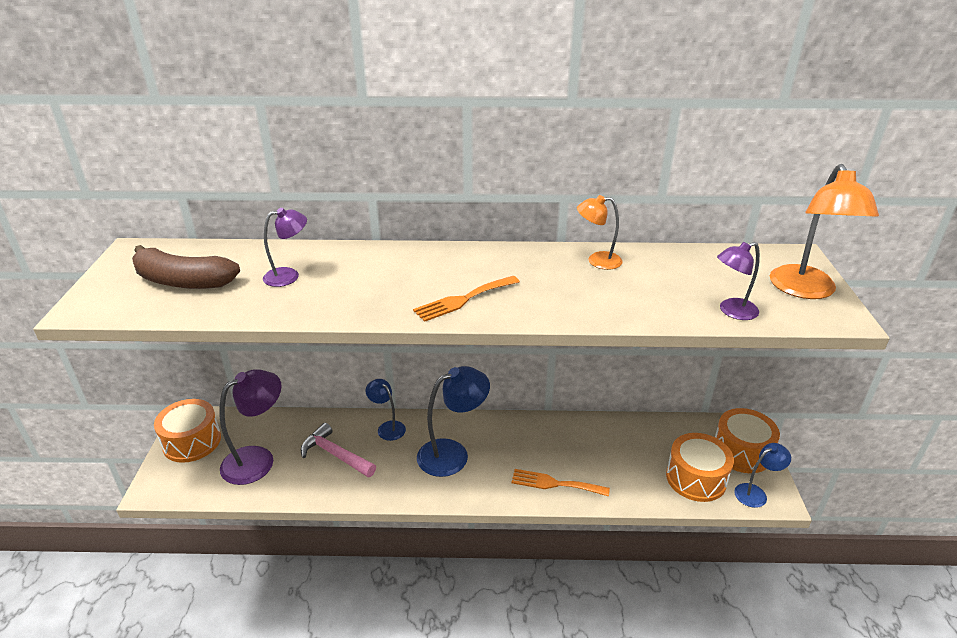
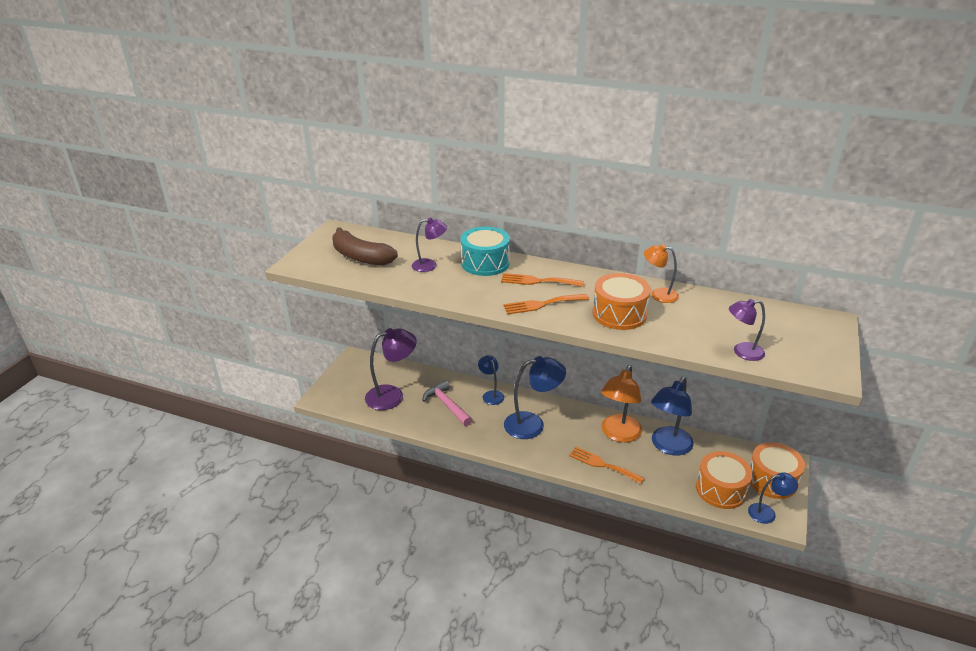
camera: 20 degrees right, 0 degrees up
(192, 441) = (352, 373): orange drum -> orange drum (619, 314)
(364, 260) = (485, 263): none -> turquoise drum
(443, 271) = (538, 281): none -> orange fork
(617, 441) = (668, 446): none -> blue lamp
(805, 290) = (817, 348): orange lamp -> orange lamp (618, 434)

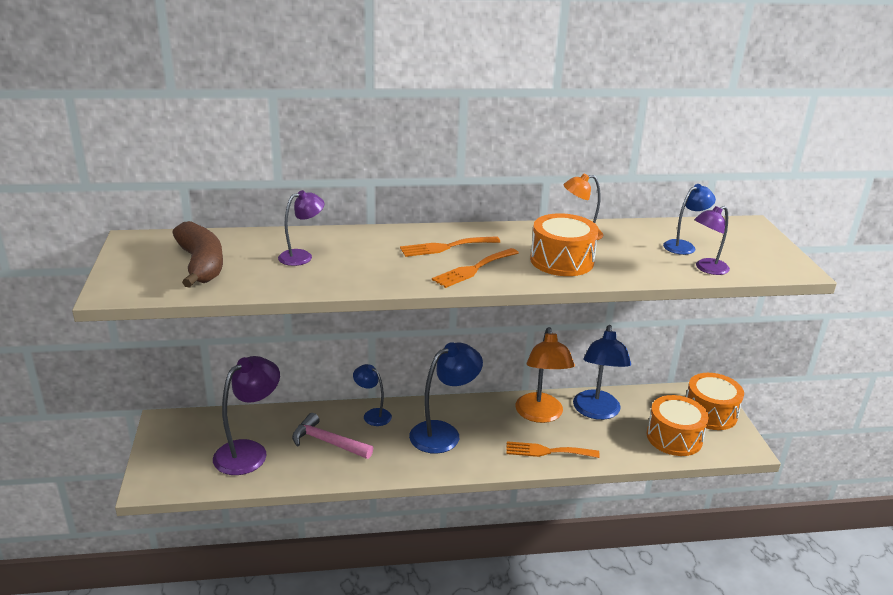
camera: 30 degrees left, 5 degrees down
(361, 257) = (201, 265): brown banana -> brown banana turned 120 degrees counterclockwise
(485, 263) = (367, 241): turquoise drum -> none
(767, 513) = (729, 445): blue lamp -> blue lamp (684, 246)

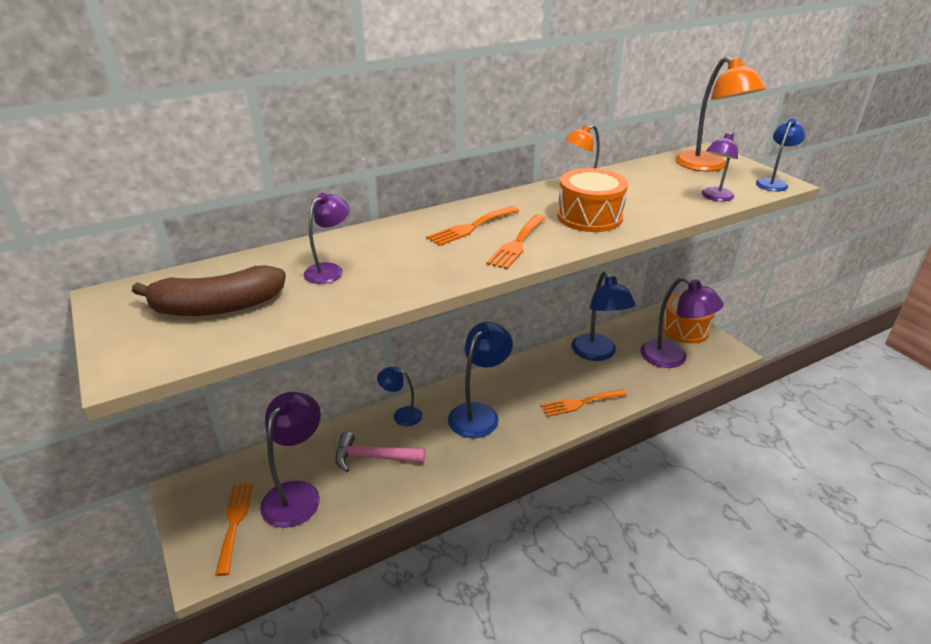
camera: 20 degrees left, 5 degrees up
(190, 458) = (234, 522): none -> orange fork
(201, 265) = (217, 307): brown banana -> brown banana turned 120 degrees clockwise
(540, 415) = (553, 370): orange lamp -> orange lamp (708, 166)
(674, 437) = (672, 359): orange drum -> purple lamp
(684, 246) = (677, 181): blue lamp -> blue lamp (773, 183)

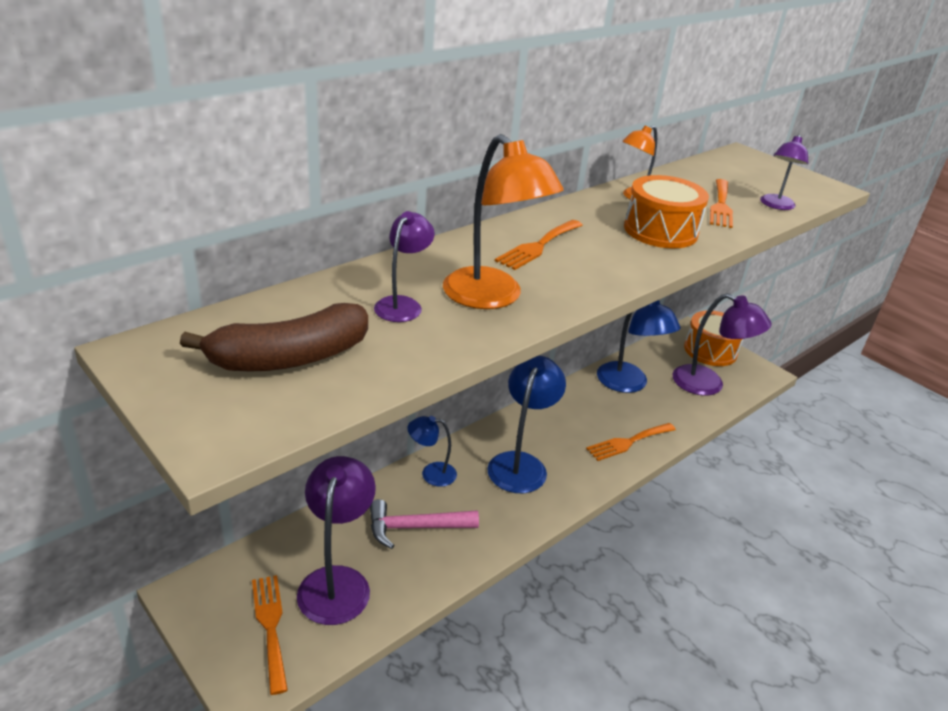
camera: 15 degrees left, 0 degrees up
(517, 244) = (600, 264): orange fork -> orange fork (721, 205)
(708, 166) = (751, 170): orange lamp -> orange lamp (492, 297)
(773, 183) = (824, 188): blue lamp -> none

